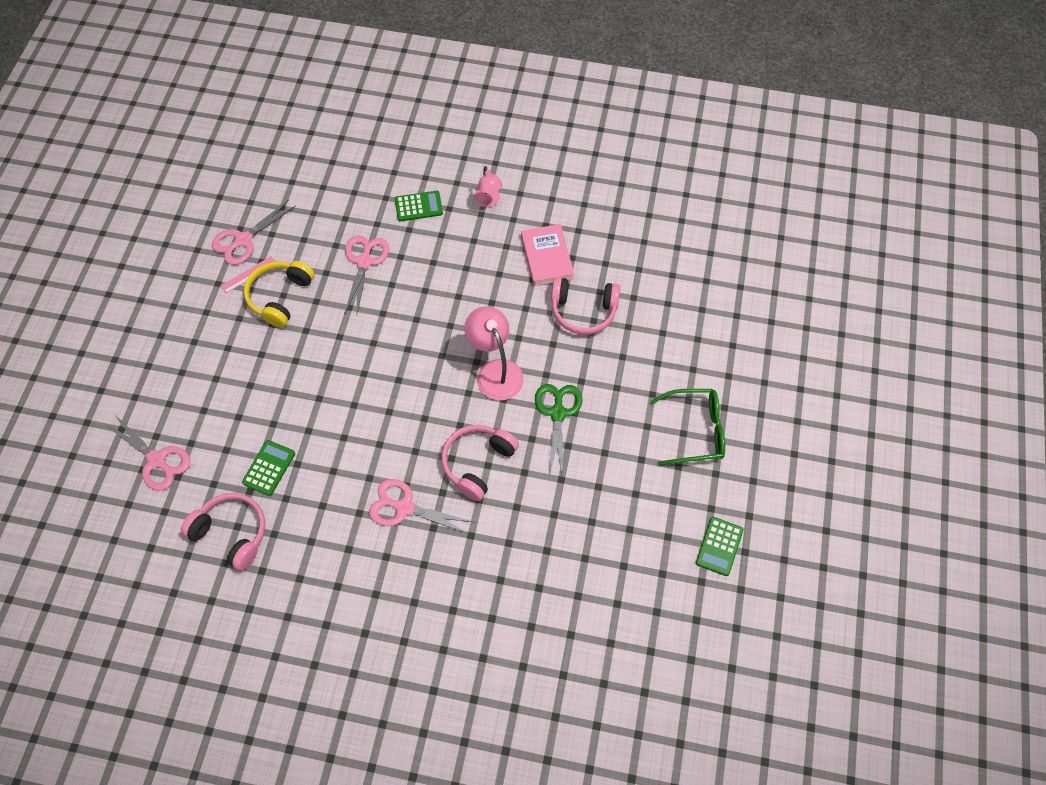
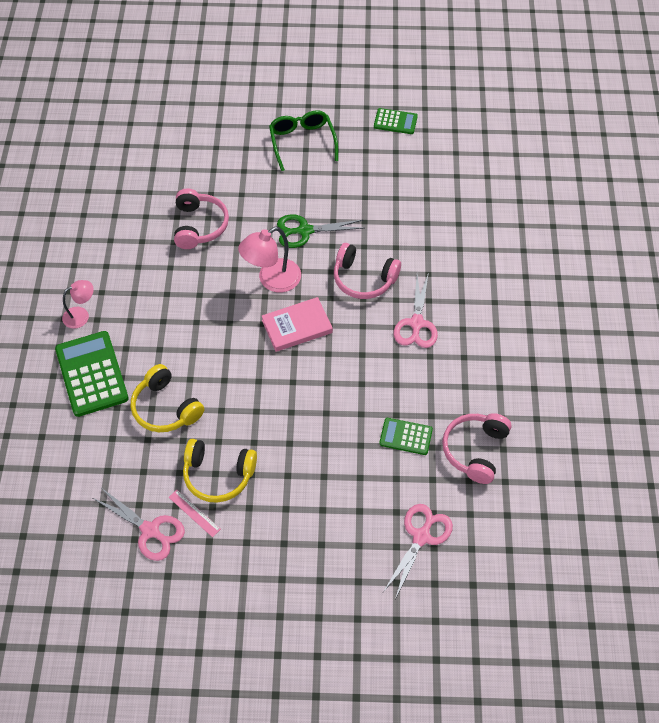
camera: 100 degrees left, 5 degrees down
(364, 262) = (165, 408): pink scissors -> yellow headphones
(418, 206) = (91, 374): green calculator -> green calculator, size x1.81
(547, 257) = (143, 259): pink book -> pink book (297, 326)

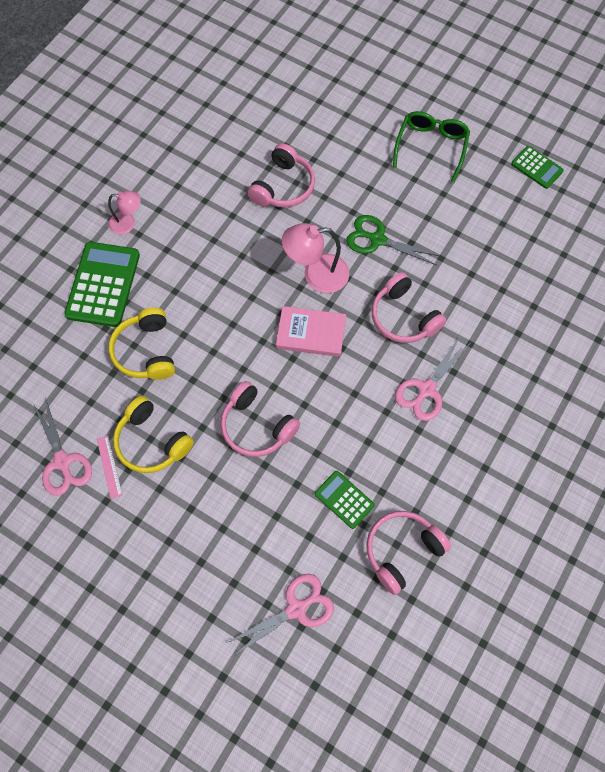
camera: 30 degrees right, 10 degrees up
(299, 418) = (257, 426): none -> pink headphones

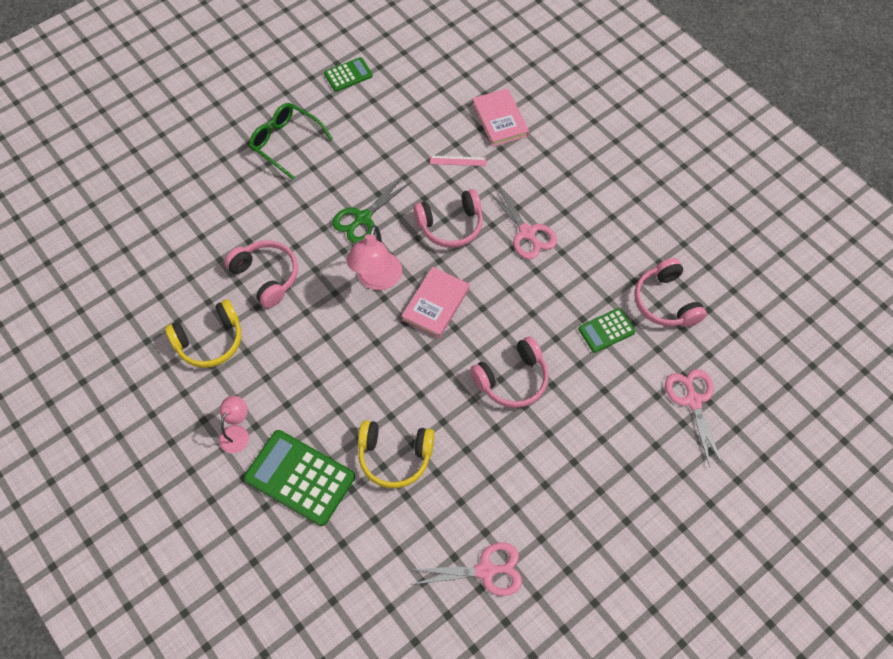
camera: 70 degrees left, 5 degrees down
(109, 466) = (506, 525): pink ruler -> pink ruler (458, 160)
(151, 442) = (494, 478): yellow headphones -> yellow headphones (210, 341)
(554, 321) = (500, 120): none -> pink book

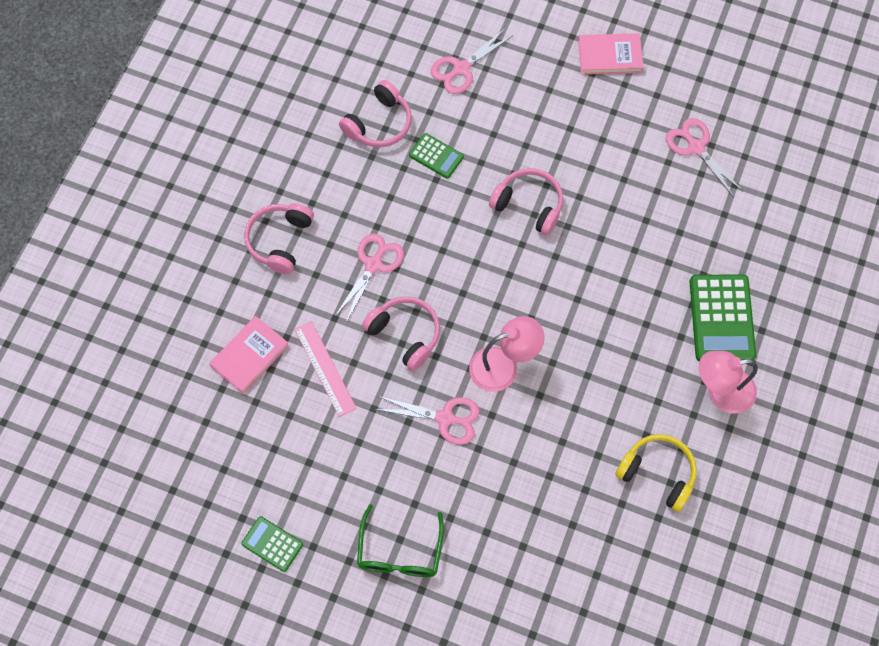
camera: 120 degrees left, 5 degrees up
(237, 433) = (721, 392): pink lamp -> pink lamp, size x1.64
(266, 276) = (562, 467): pink headphones -> pink headphones (280, 241)
(363, 218) = (445, 418): green scissors -> pink scissors
(395, 456) = (654, 257): yellow headphones -> none
(435, 304) = (496, 302): pink book -> pink book (609, 56)
(458, 160) = (325, 368): pink ruler -> pink ruler, size x1.64

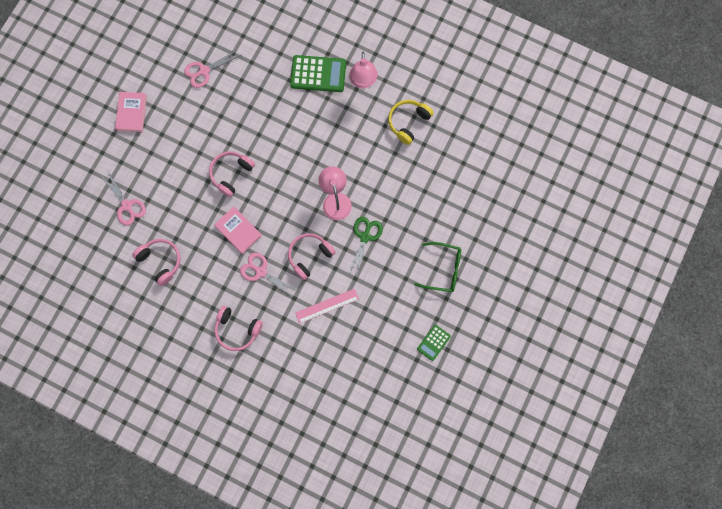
camera: 85 degrees left, 10 degrees up
(250, 356) = (314, 352): pink book -> pink book (238, 230)
(436, 156) = (189, 227): green calculator -> none
(445, 418) = (365, 237): pink scissors -> green scissors

